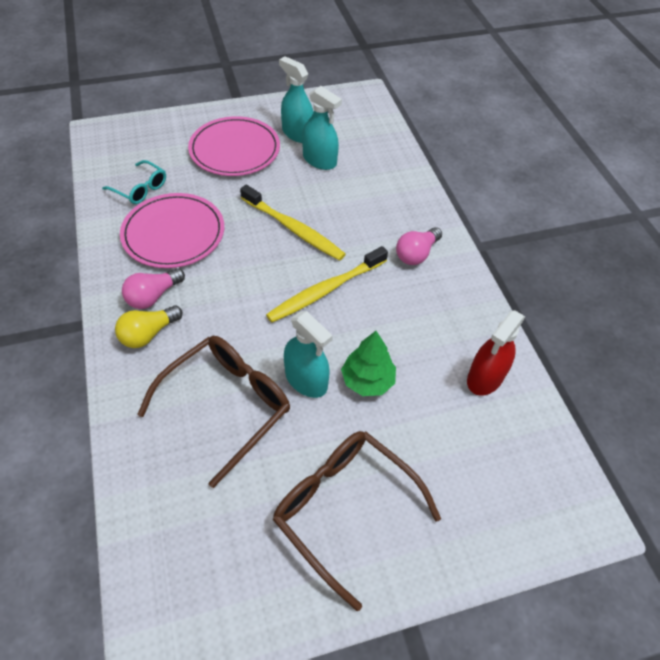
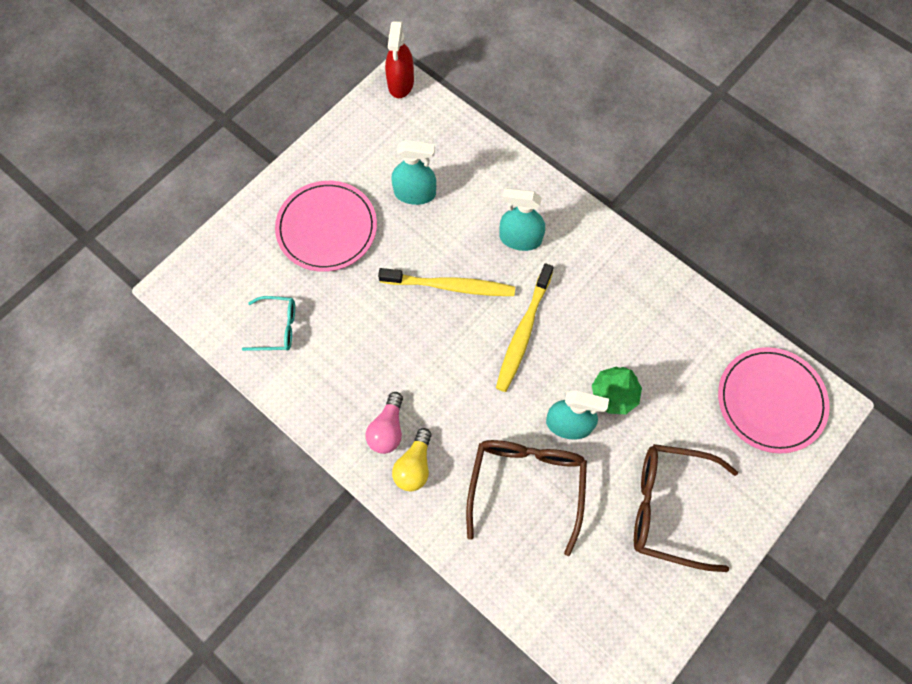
camera: 30 degrees left, 15 degrees up
(173, 233) = (350, 356): pink plate -> pink plate (770, 401)
(297, 134) = (370, 173): turquoise spray bottle -> turquoise spray bottle (520, 239)
(416, 254) = (570, 248): pink light bulb -> none
(485, 377) = (696, 335): red spray bottle -> red spray bottle (401, 83)

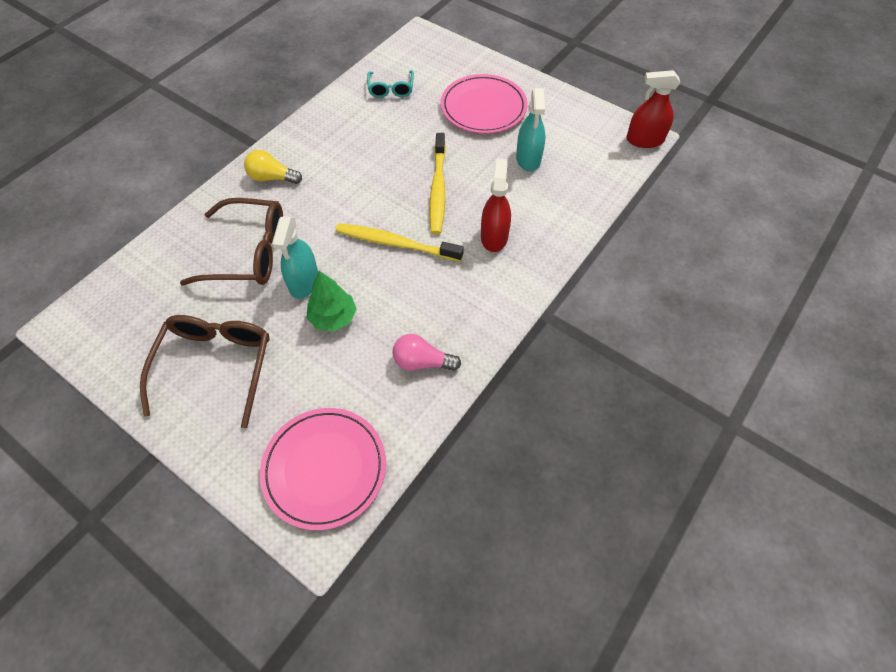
camera: 85 degrees right, 10 degrees down
(387, 429) = (304, 159): pink light bulb -> pink light bulb (422, 362)
(520, 239) = (494, 236): turquoise spray bottle -> red spray bottle

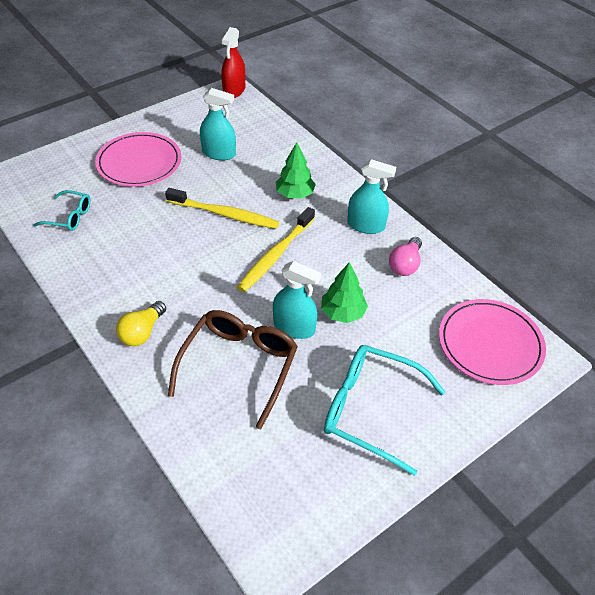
camera: 75 degrees left, 10 degrees down
(215, 366) = (371, 410): brown glasses -> turquoise glasses
(471, 311) = (366, 225): none -> turquoise spray bottle
(494, 236) = (295, 194): red spray bottle -> green tree

